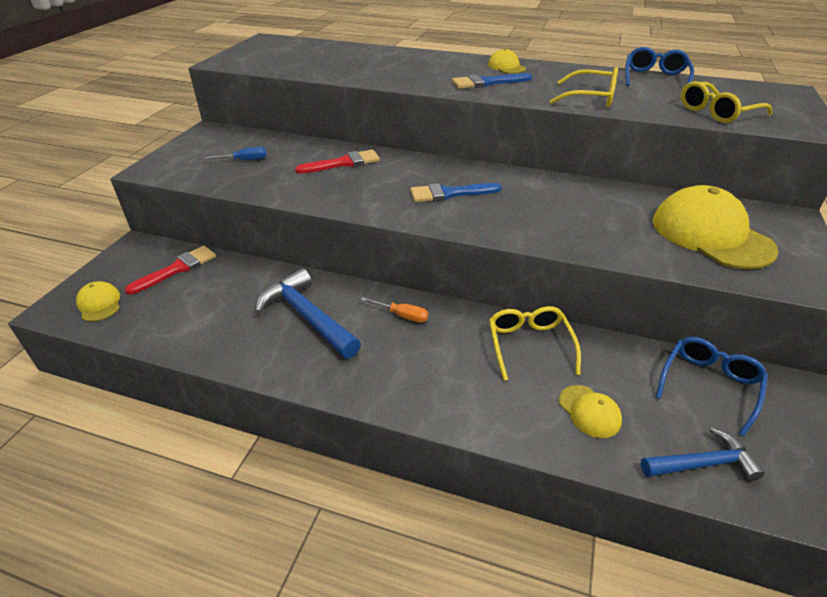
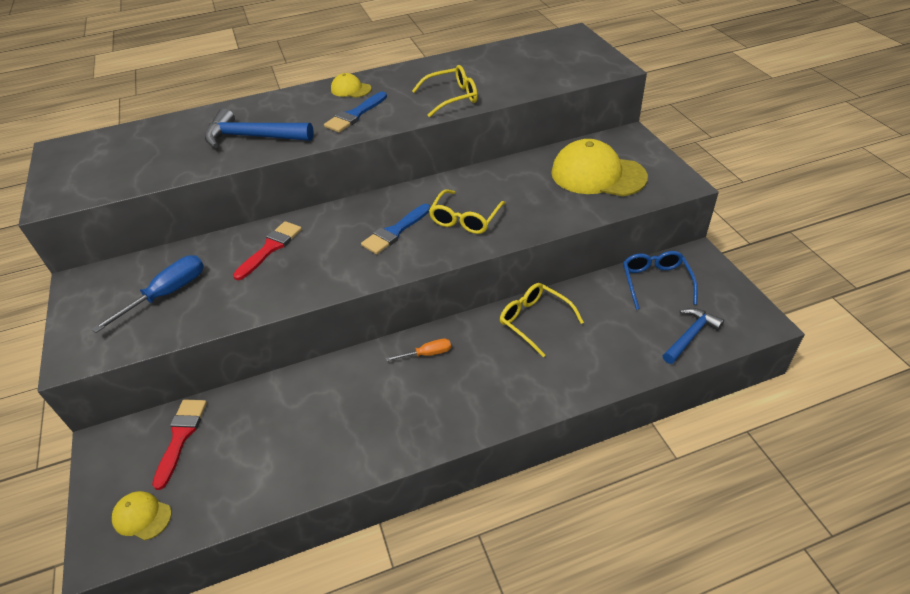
camera: 35 degrees left, 5 degrees up
(245, 160) = (167, 294): blue screwdriver -> blue screwdriver, size x1.76
(307, 316) = (354, 401): blue hammer -> blue hammer (253, 137)
(589, 411) = (609, 344): yellow cap -> none
(654, 78) = (476, 56): blue glasses -> none
(717, 112) = (547, 75): yellow glasses -> yellow glasses (465, 219)

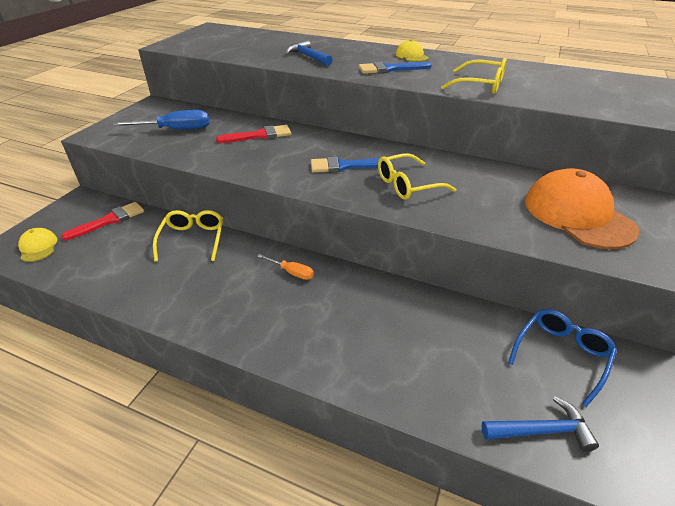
camera: 40 degrees right, 5 degrees down
(253, 137) = (308, 57): blue hammer -> blue hammer, size x0.65
(534, 321) = (400, 306): yellow glasses -> yellow glasses (193, 239)
(597, 175) = (577, 214): yellow cap -> orange cap

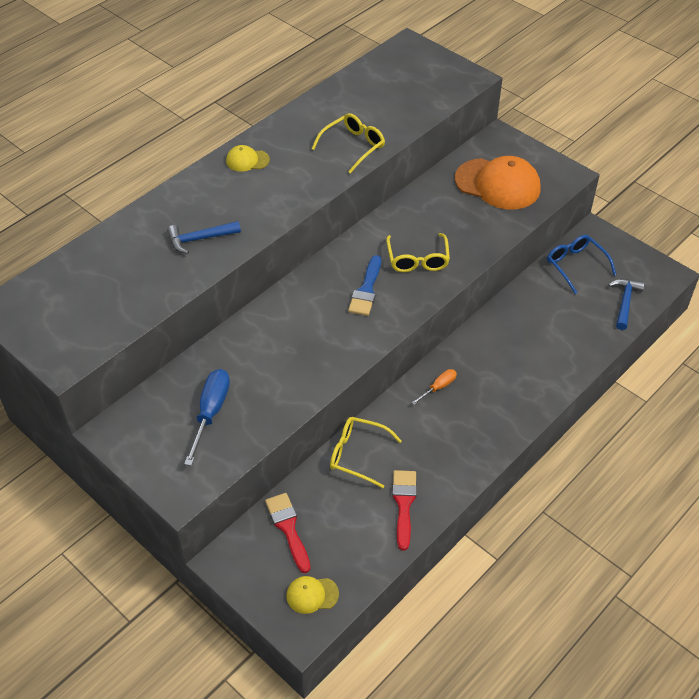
camera: 70 degrees left, 10 degrees up
(259, 135) = (267, 340): red brush -> red brush (404, 504)
(390, 69) = (278, 189): blue brush -> none
(577, 214) = (497, 184): orange cap -> orange cap turned 150 degrees counterclockwise

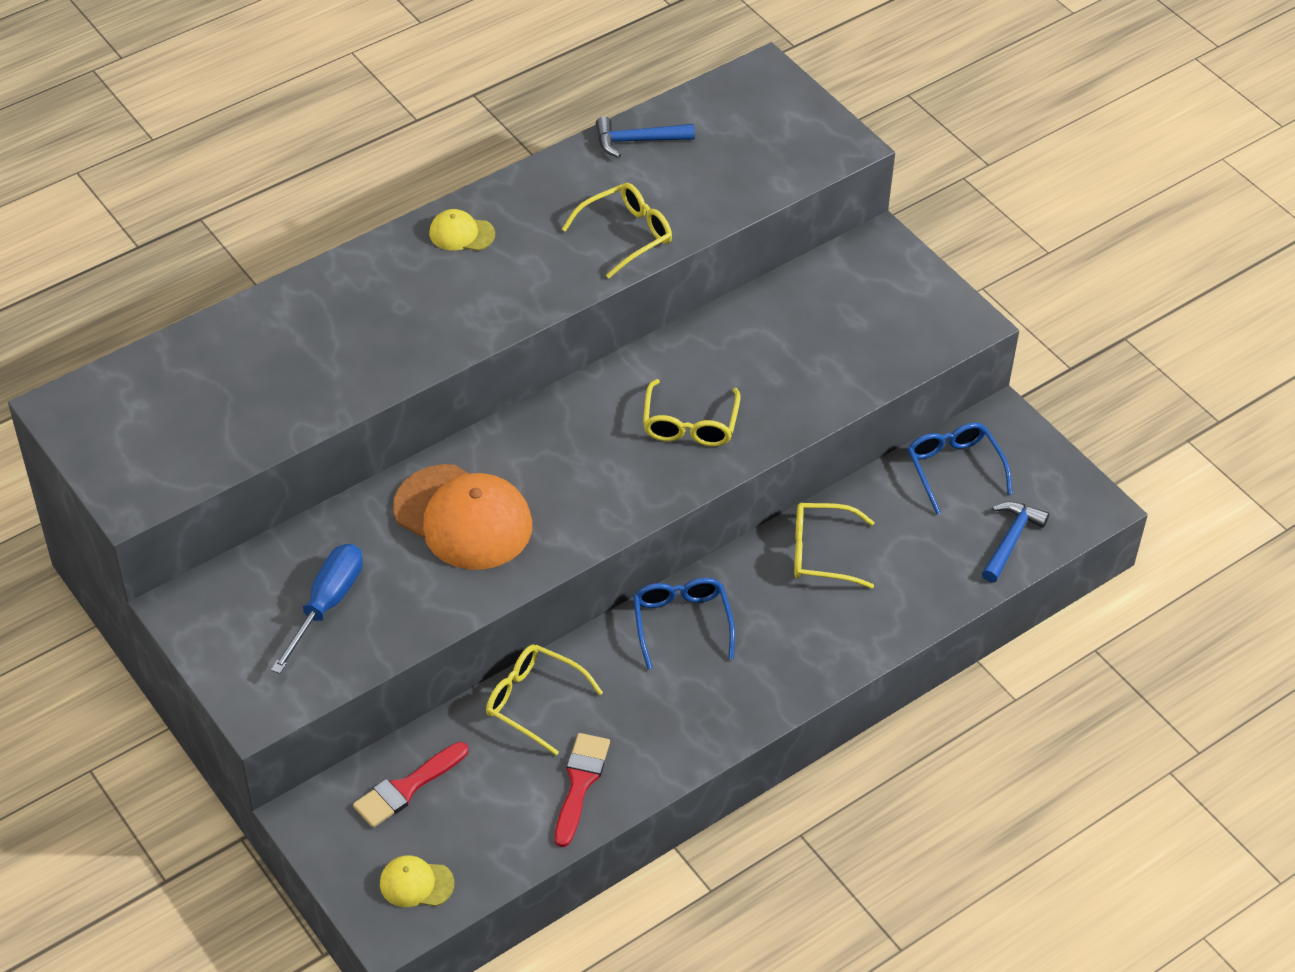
camera: 10 degrees right, 0 degrees up
(200, 239) = (361, 347): blue hammer -> blue hammer (638, 140)
(288, 528) = (407, 788): red brush -> red brush turned 120 degrees counterclockwise
(366, 290) = (599, 459): blue brush -> none
(438, 387) = (681, 623): orange screwdriver -> blue glasses
(497, 184) = (852, 322): orange cap -> orange cap (463, 518)
(512, 329) = (821, 553): none -> yellow glasses

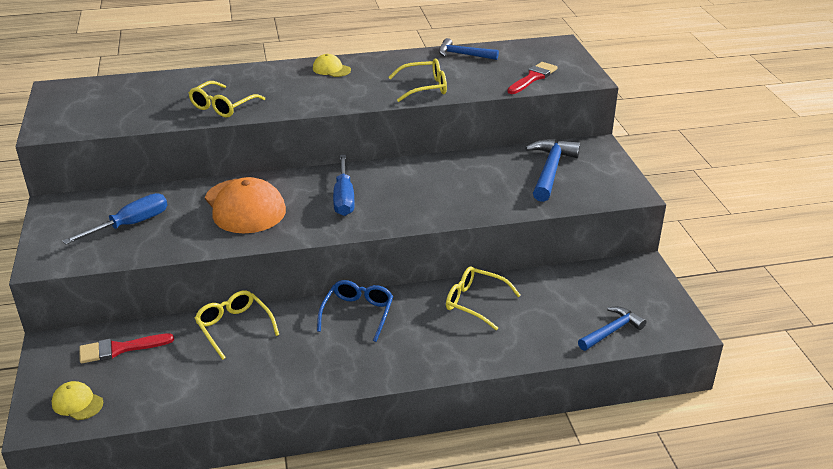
camera: 25 degrees right, 15 degrees down
(580, 783) = (225, 380): red brush -> red brush (533, 78)
(591, 457) = (344, 198): none -> blue screwdriver
(690, 424) = (416, 198): yellow glasses -> yellow glasses (223, 106)
(842, 313) = (550, 170): none -> blue hammer
(954, 469) = (594, 283): blue glasses -> none

